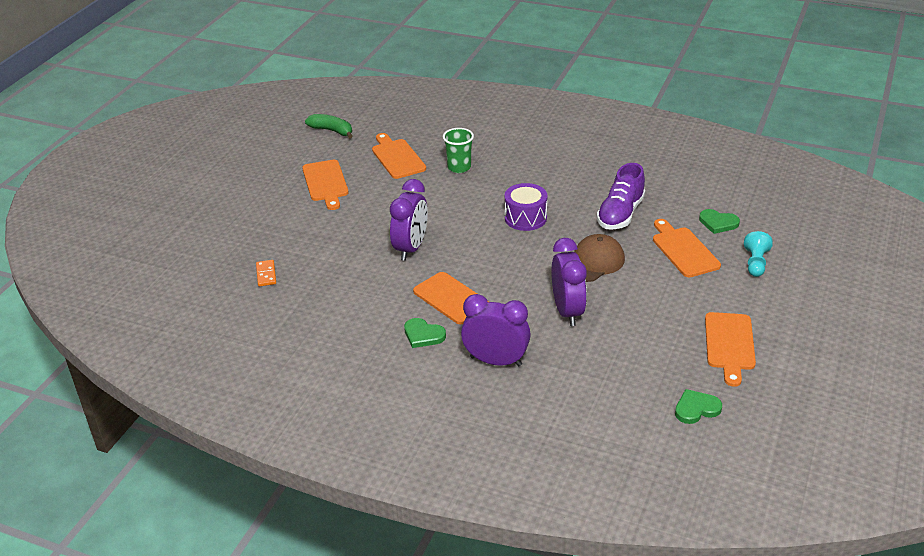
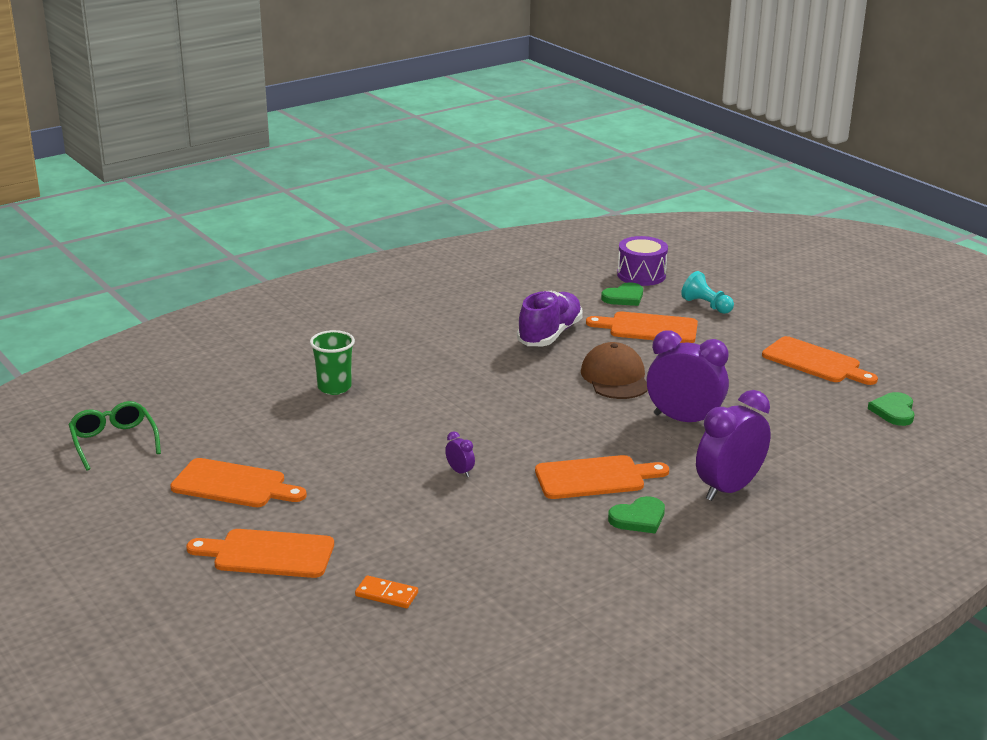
camera: 60 degrees left, 10 degrees down
(332, 131) = (114, 442): green banana -> green glasses
(397, 157) = (252, 418): orange cutting board -> orange cutting board (268, 554)
(411, 248) = (460, 472): purple clock -> purple clock, size x0.41
(525, 218) = (490, 384): purple drum -> purple drum (641, 275)
(620, 214) = (549, 335): purple shoe -> purple shoe turned 120 degrees counterclockwise

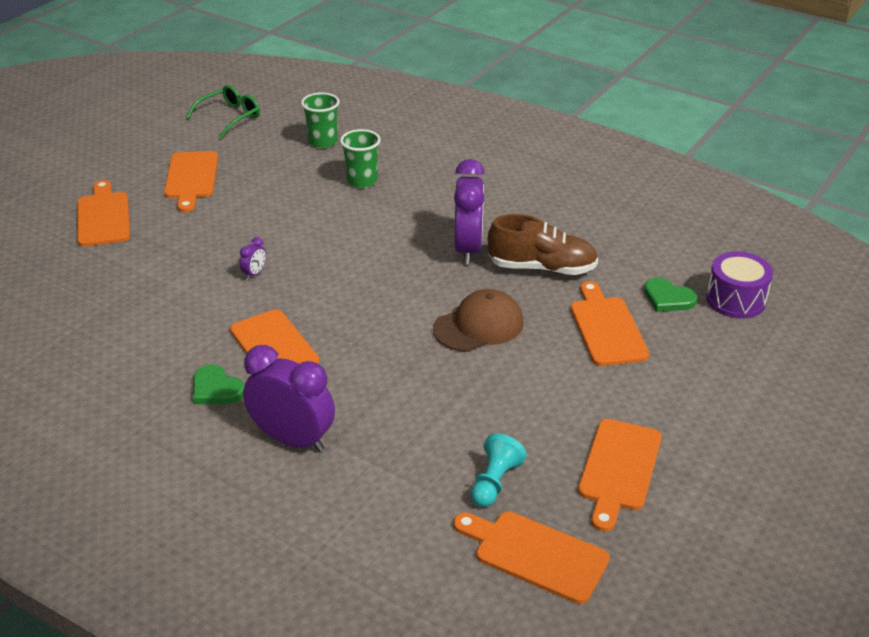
camera: 70 degrees right, 10 degrees up
(233, 395) = (323, 142): none -> green cup
(386, 594) = (63, 280): orange domino -> none
(549, 335) = (542, 268): purple shoe -> brown shoe
(684, 420) = (417, 387): purple clock -> purple clock (468, 249)
(706, 305) = (699, 360): turquoise pawn -> turquoise pawn (494, 482)
(894, 411) = (535, 554): green heart -> orange cutting board

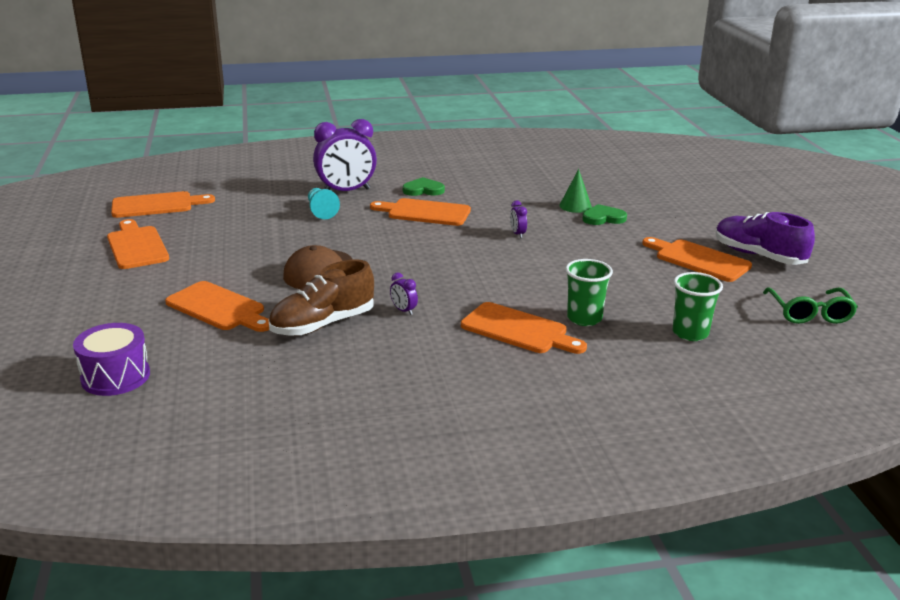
camera: 135 degrees right, 10 degrees down
(103, 217) = (679, 218): orange cutting board -> orange cutting board (518, 330)
(140, 277) = (575, 206): none -> green cone
(148, 159) = (758, 256): none -> purple shoe
(468, 249) = (404, 310): purple clock -> purple clock, size x0.41
(494, 482) = (210, 217): turquoise pawn -> turquoise pawn (321, 211)
(668, 298) = (184, 350): green heart -> green heart (603, 218)

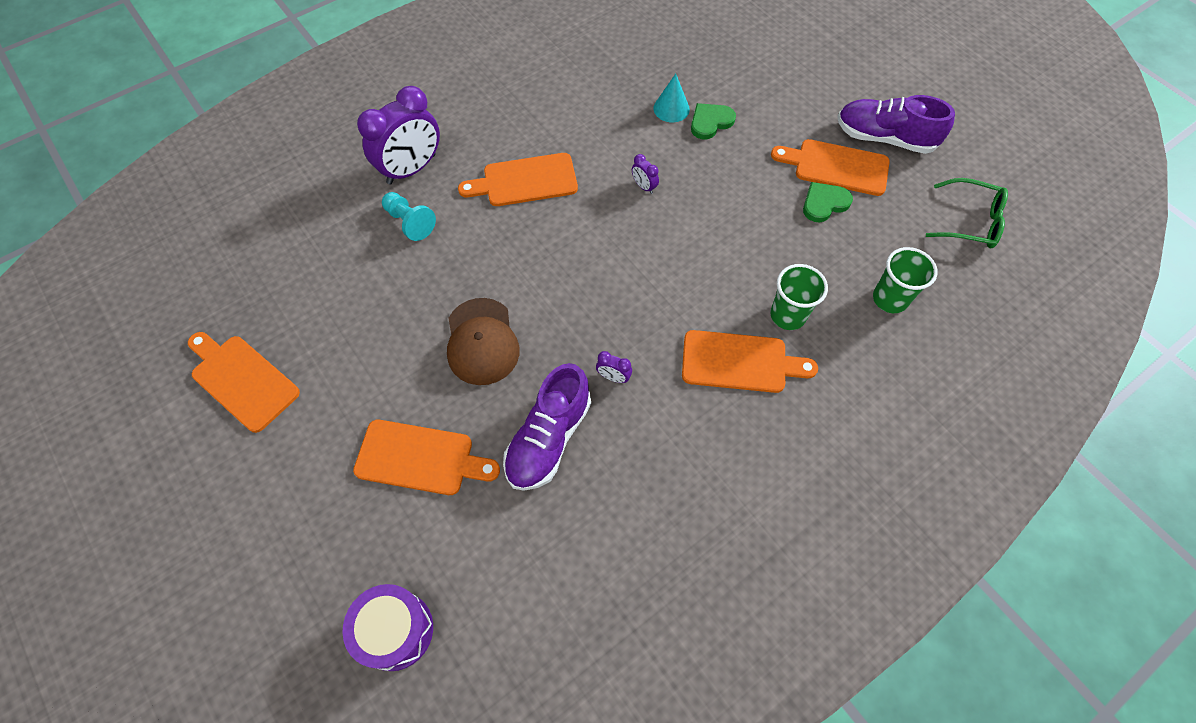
camera: 25 degrees left, 35 degrees up
(156, 205) = (204, 285): orange cutting board -> none
(323, 324) = (548, 438): brown shoe -> purple shoe
(423, 190) = (496, 134): green heart -> green heart (824, 203)
(575, 206) = (671, 108): green cone -> turquoise cone
(809, 313) = (970, 221): green glasses -> green glasses turned 45 degrees counterclockwise

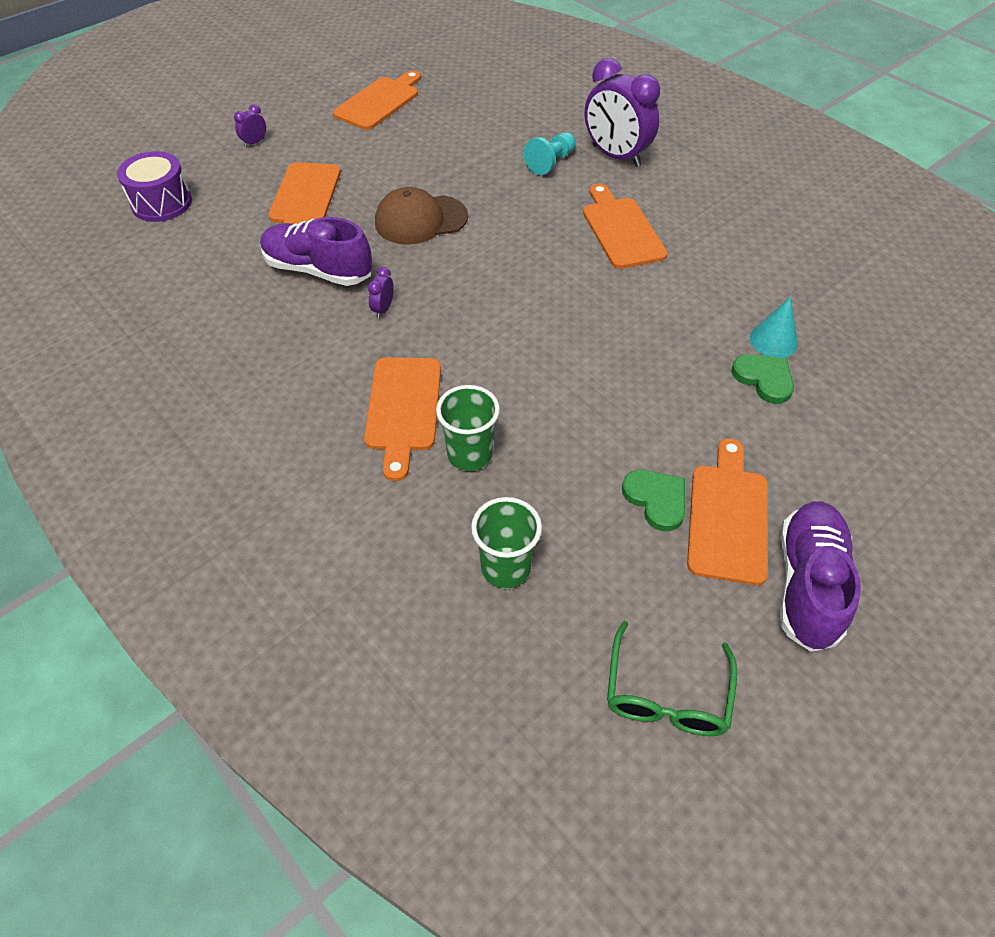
camera: 85 degrees right, 10 degrees down
(644, 186) = (638, 321): purple clock -> purple clock (254, 142)

